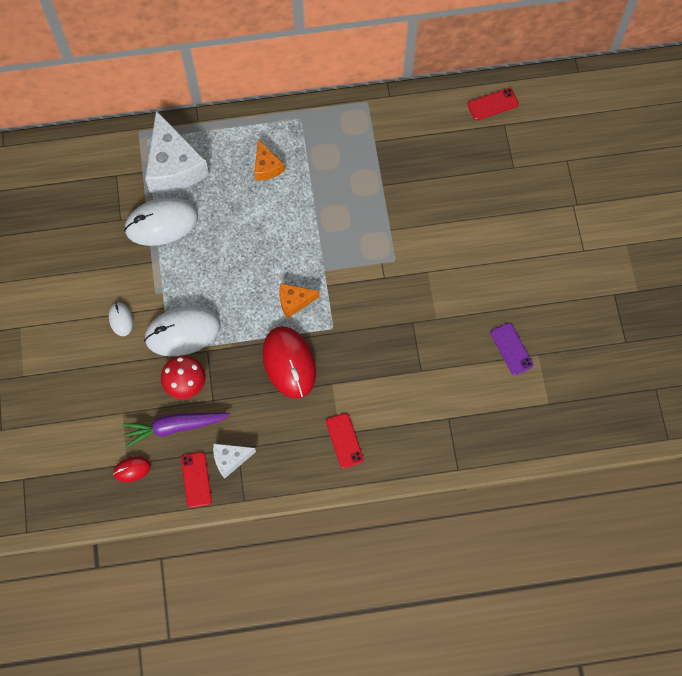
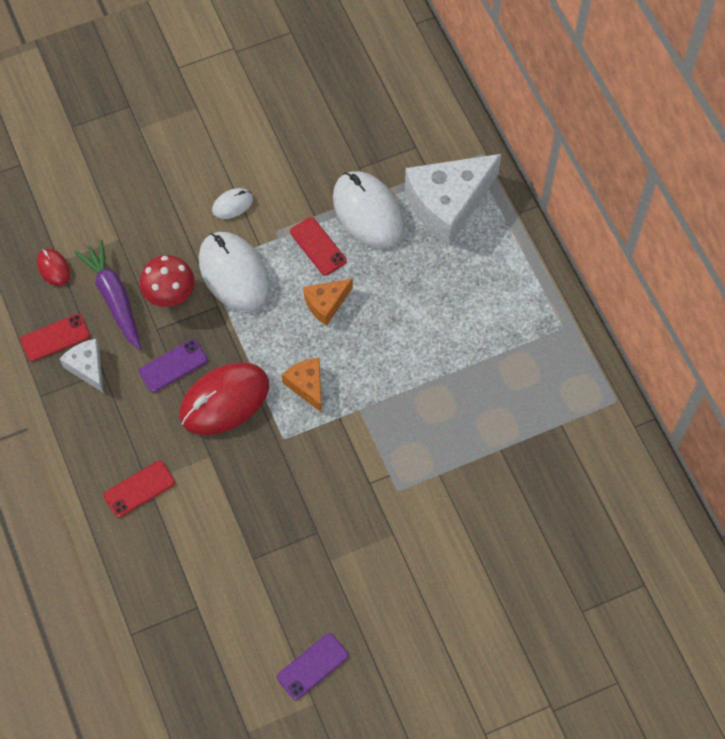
camera: 75 degrees right, 5 degrees down
(248, 394) = (173, 366): none -> purple phone
(266, 167) = (481, 306): orange cheese -> orange cheese (326, 304)
(492, 104) = (670, 562): red phone -> red phone (318, 246)

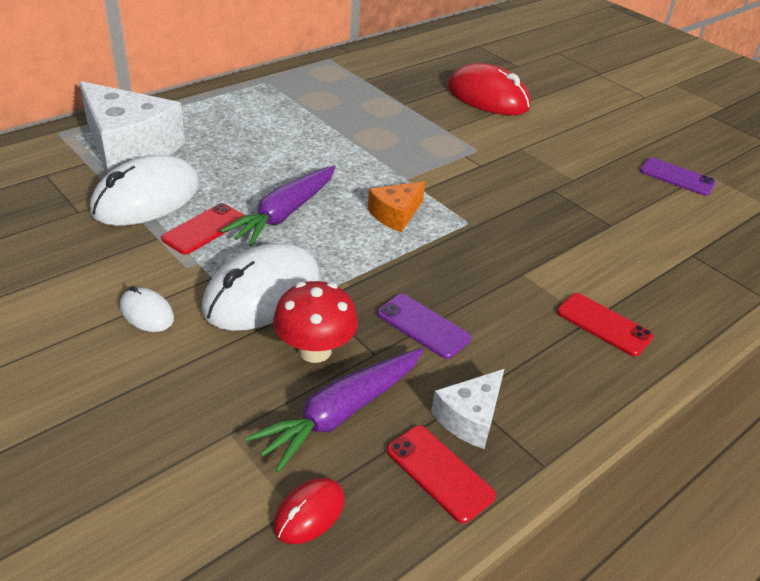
camera: 110 degrees left, 25 degrees down
(224, 400) = (447, 273): red mouse -> red mouse (488, 97)
(326, 304) = (284, 213): orange cheese -> purple carrot

